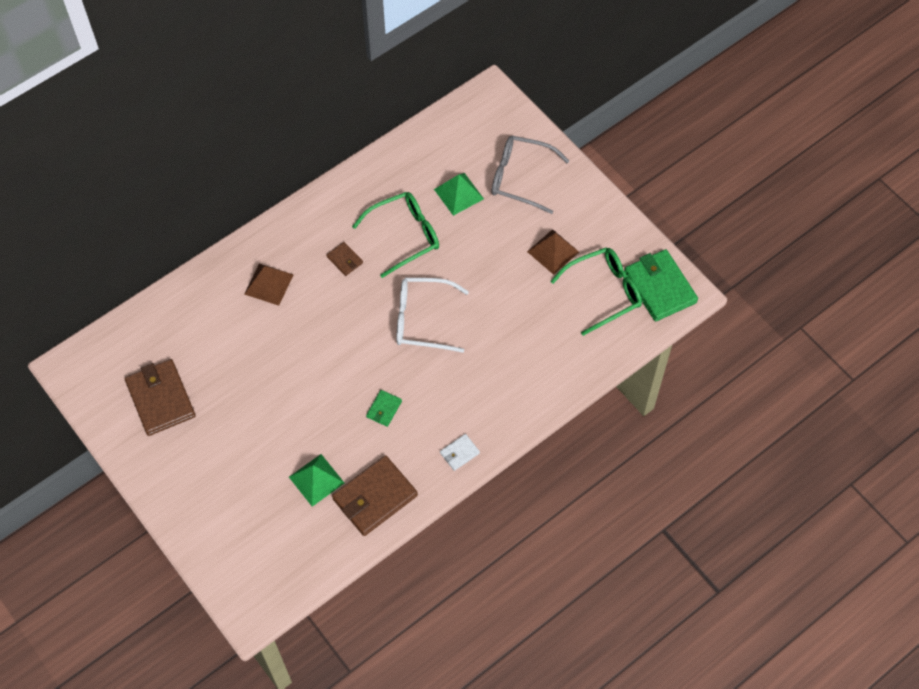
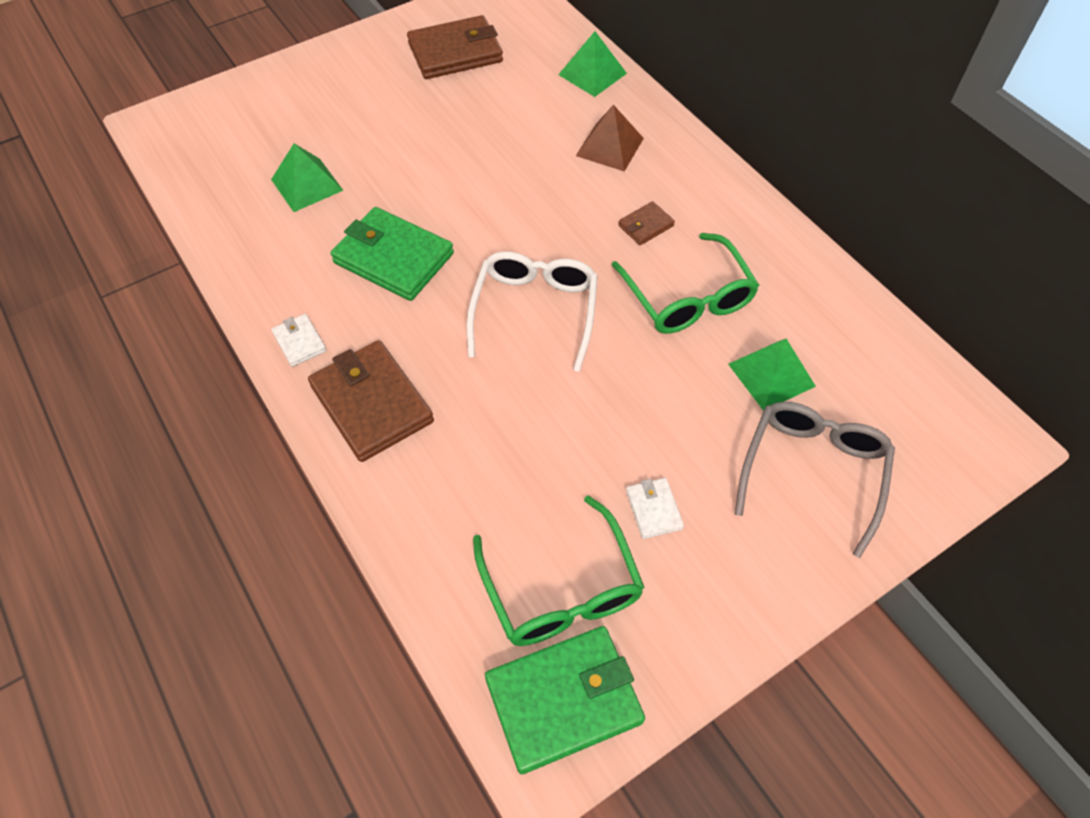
camera: 95 degrees right, 5 degrees down
(187, 299) = (592, 74): none -> green pyramid
(375, 497) = (262, 242): brown wallet -> brown wallet (371, 404)
(384, 409) = (393, 258): green wallet -> green wallet, size x2.10
(553, 251) = (653, 509): brown pyramid -> white wallet

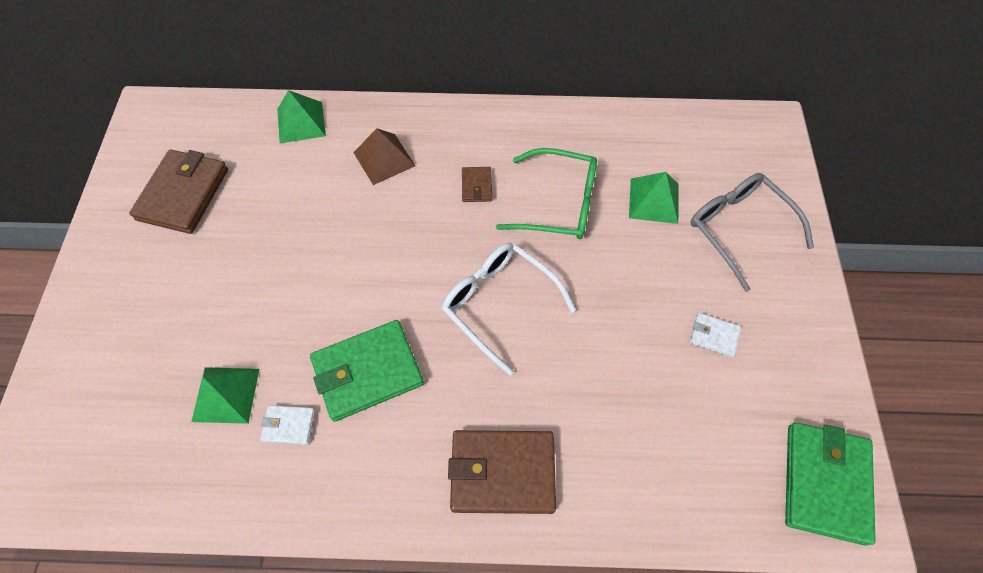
camera: 55 degrees left, 5 degrees up
(299, 342) = (398, 496): white wallet -> white wallet (289, 425)
(561, 588) = (742, 432): green glasses -> none

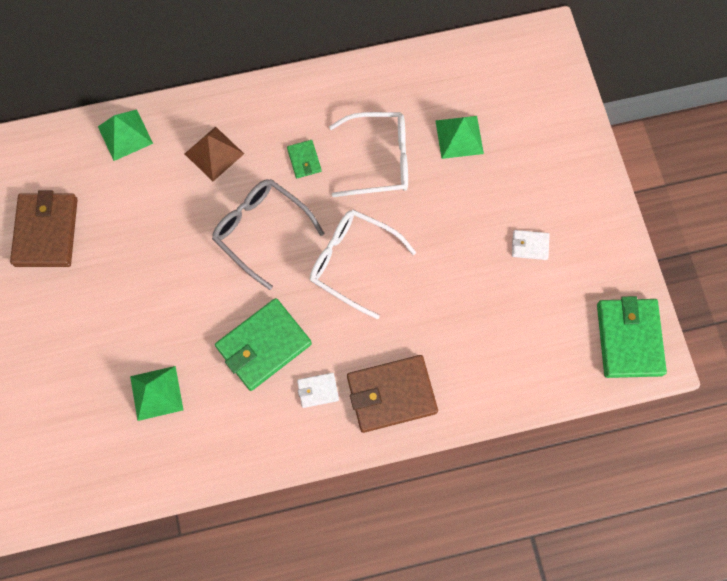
camera: 15 degrees left, 10 degrees up
(289, 425) = (216, 403): white wallet -> white wallet (318, 390)
(477, 186) = (304, 160): brown wallet -> green wallet
(558, 204) = (379, 160): green glasses -> white glasses
(739, 229) = (535, 146): grey glasses -> grey glasses (261, 231)

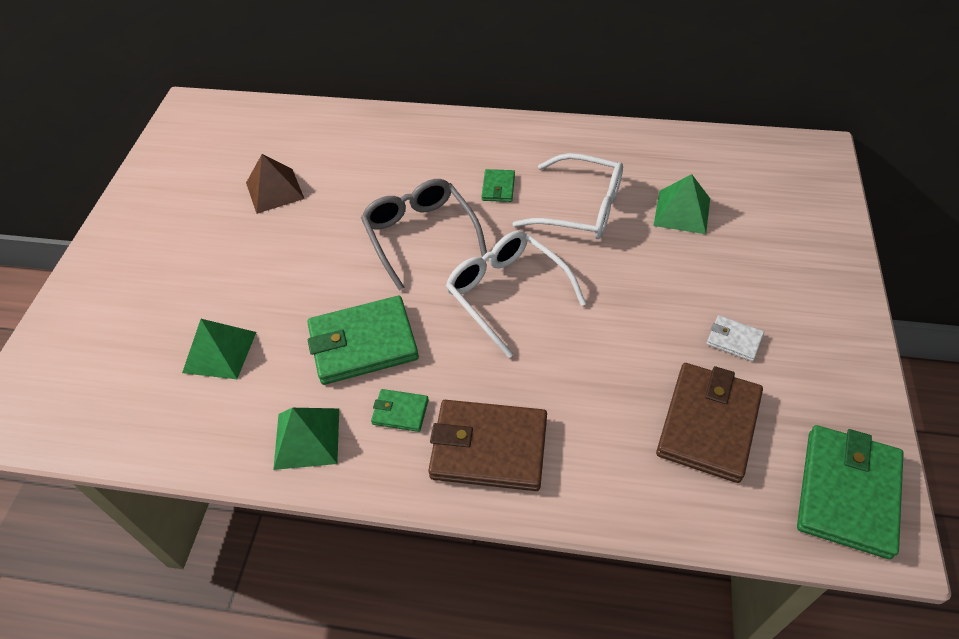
camera: 25 degrees right, 20 degrees down
(46, 232) = (210, 177): brown wallet -> brown wallet (708, 424)
(125, 135) = (332, 124): green pyramid -> green pyramid (307, 438)
(214, 153) = (408, 159): brown pyramid -> brown pyramid (275, 190)
(318, 390) = (400, 412): white wallet -> green wallet

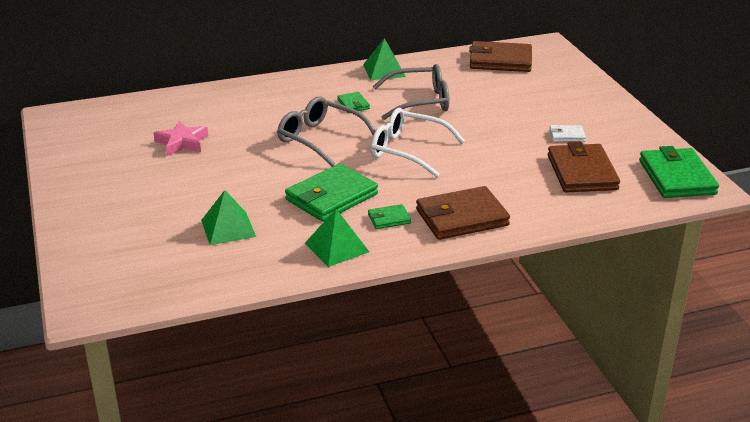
camera: 30 degrees left, 20 degrees down
(275, 190) = (182, 142): brown pyramid -> pink star
(580, 208) = (420, 101): white glasses -> grey glasses
(682, 211) = (487, 88): green pyramid -> green pyramid (384, 70)
(733, 165) = (500, 61): none -> brown wallet

